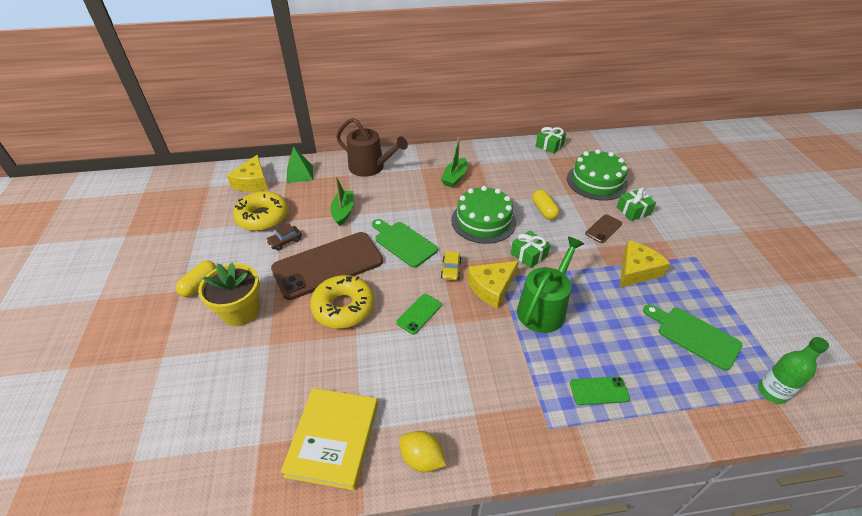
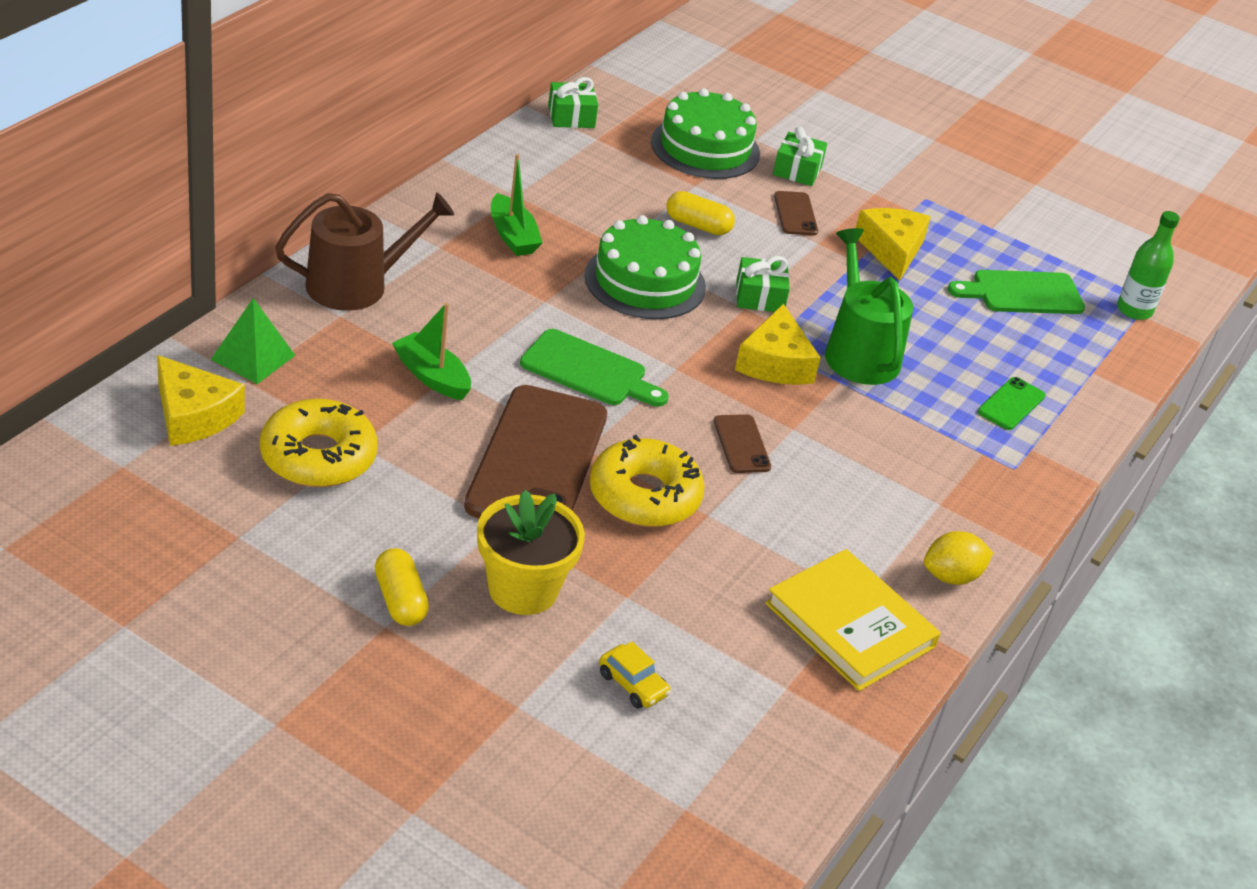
camera: 55 degrees left, 5 degrees down
(285, 241) = (420, 468): brown car -> none
(403, 243) = (588, 370): green cutting board -> green cutting board turned 150 degrees counterclockwise
(419, 314) = (741, 444): green phone -> brown phone
(451, 270) = (700, 370): yellow car -> yellow car (633, 684)

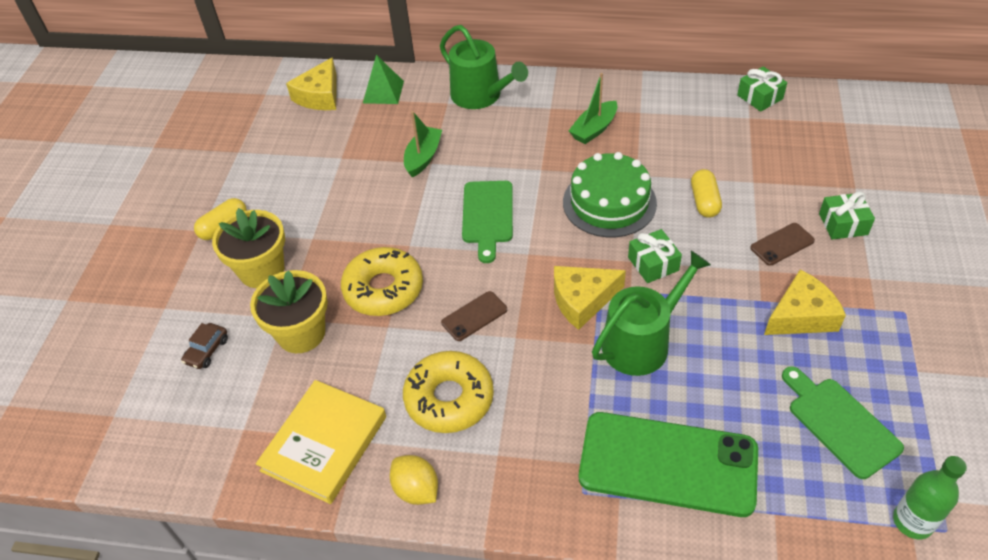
camera: 75 degrees right, 10 degrees up
(318, 456) = (319, 148): yellow donut -> yellow donut (449, 398)
(356, 285) = (481, 96): brown watering can -> green watering can
(537, 460) = (381, 229): brown phone -> none
(633, 684) = (207, 351): yellow car -> brown car
(666, 589) = (301, 333): none -> yellow flower pot
(705, 148) = (807, 168): green cake -> none
(1011, 404) = (668, 464): green phone -> green phone, size x2.35

